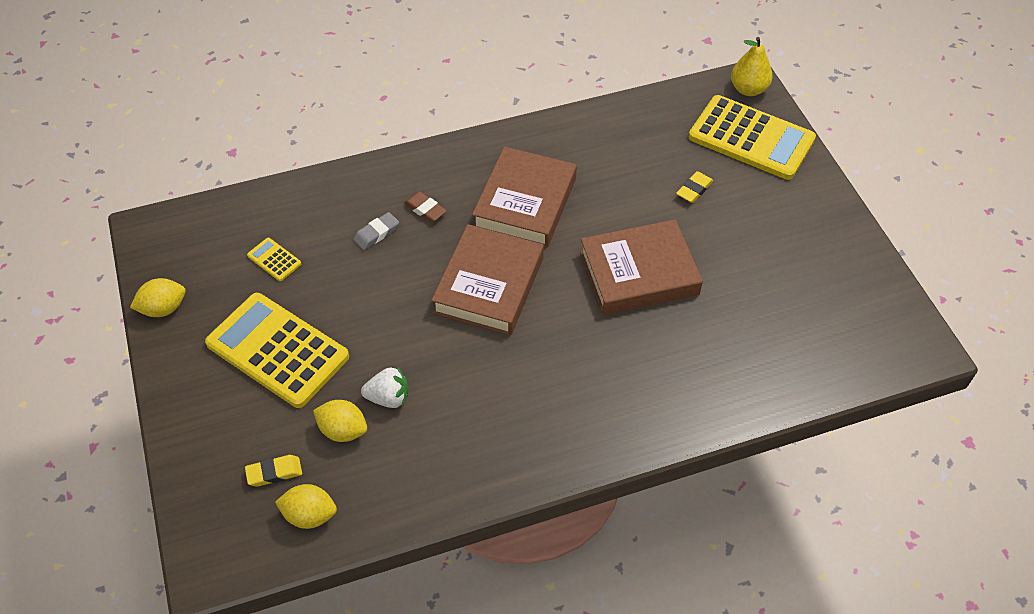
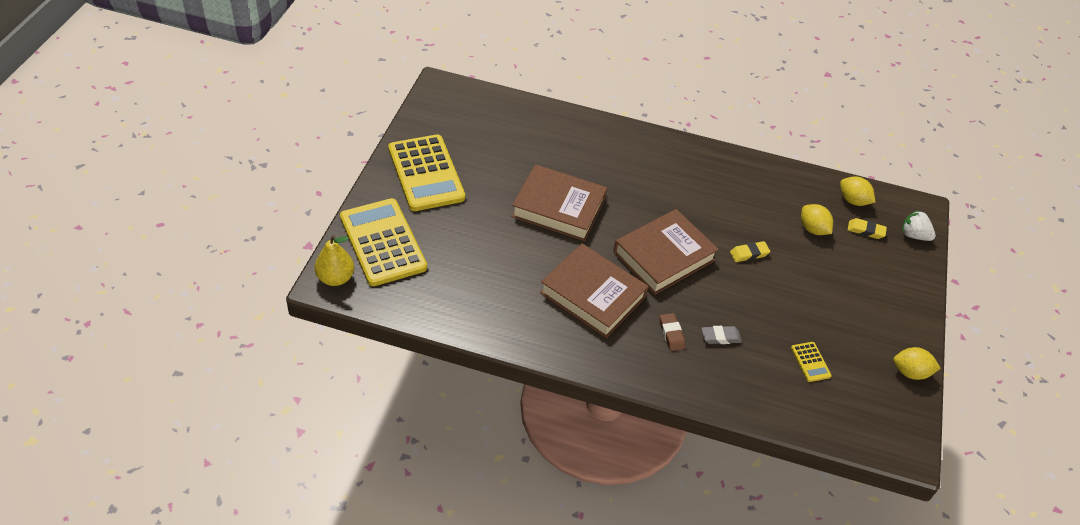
camera: 150 degrees left, 5 degrees down
(277, 350) = (835, 297): yellow calculator -> yellow calculator (426, 173)
(388, 398) = (774, 230): white strawberry -> white strawberry (913, 235)
(525, 203) = (593, 295): brown book -> brown book turned 75 degrees clockwise
(694, 190) = (465, 234): yellow eraser -> yellow eraser (749, 254)

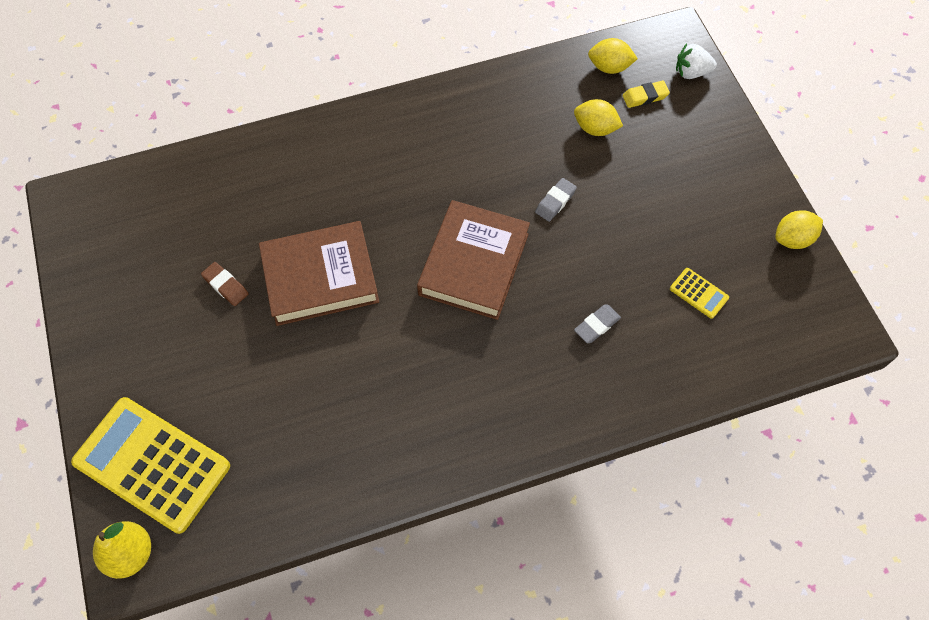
camera: 30 degrees left, 15 degrees up
(426, 173) = (135, 333): yellow calculator -> none
(593, 295) = (435, 366): brown book -> none
(671, 334) = (547, 357): brown eraser -> brown eraser (225, 286)
(749, 254) = (555, 202): yellow eraser -> grey eraser

